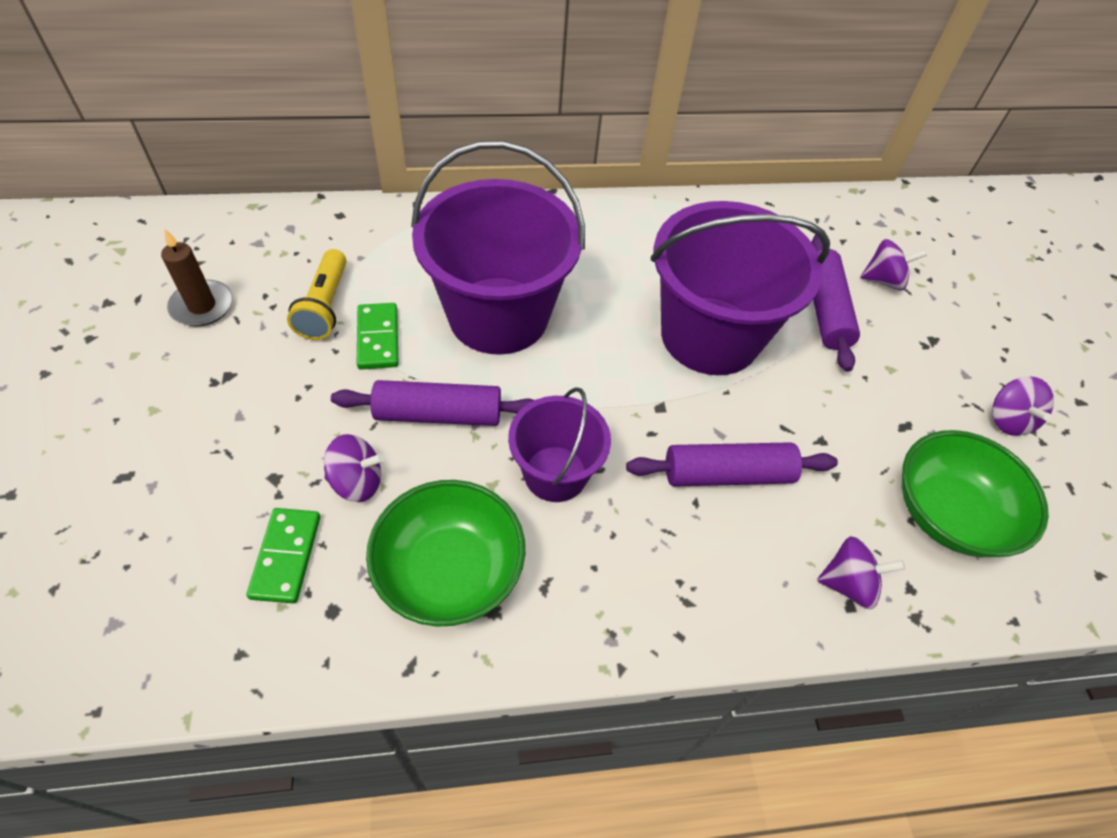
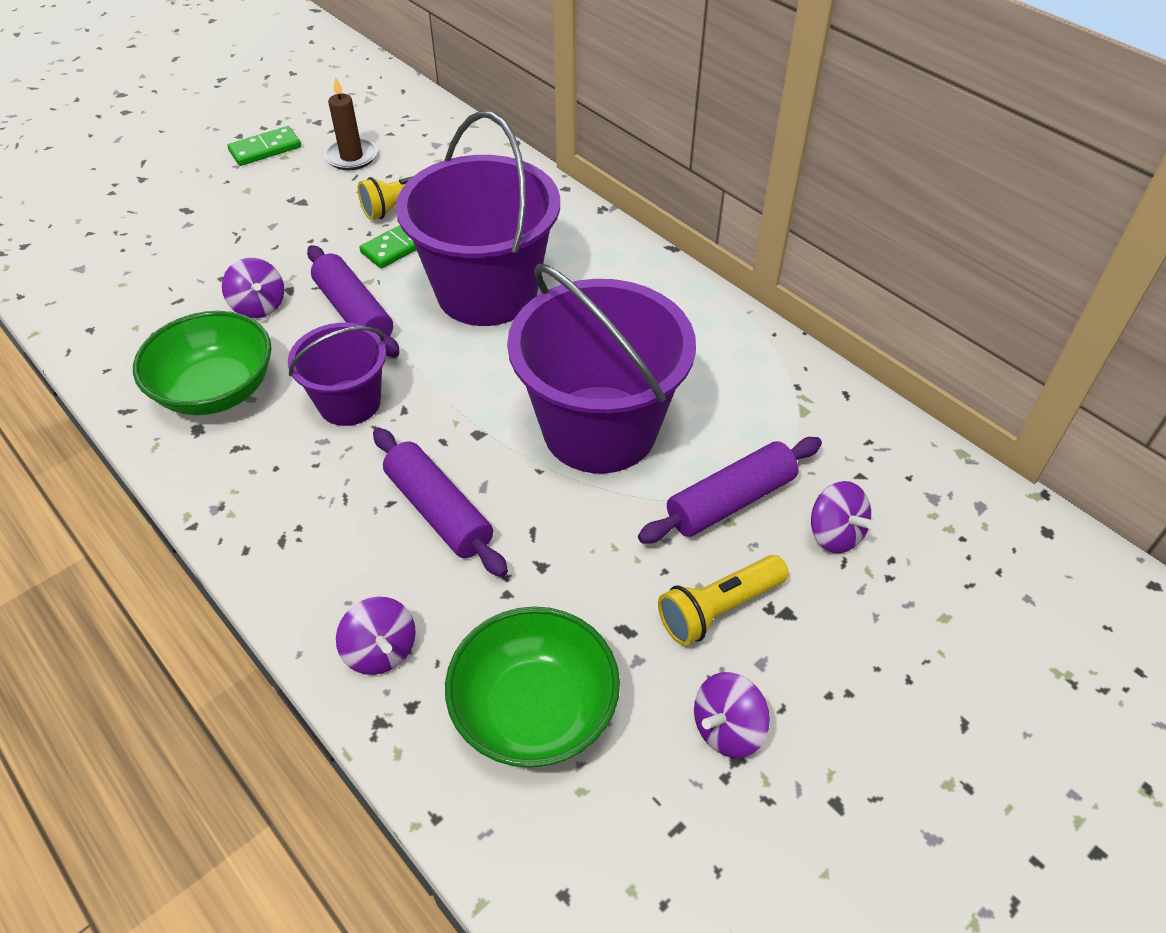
camera: 60 degrees right, 5 degrees down
(286, 556) = (174, 308): green domino -> green domino (265, 149)
(913, 369) = (718, 609): none -> yellow flashlight

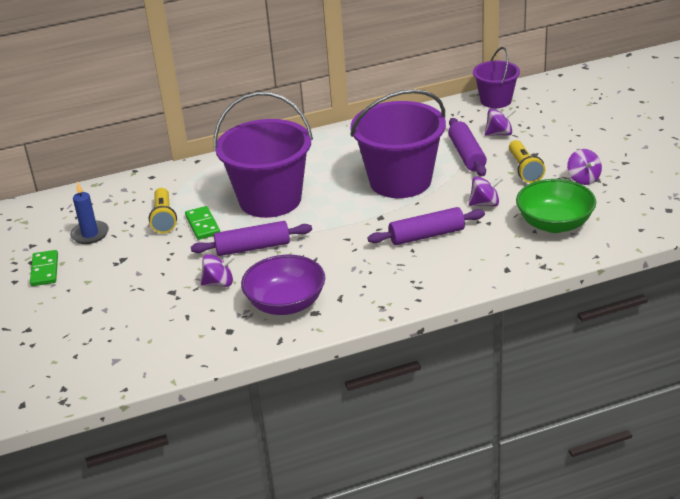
camera: 65 degrees left, 15 degrees down
(216, 390) = (286, 303): green bowl -> purple bowl
(349, 403) = (329, 256): purple bucket -> purple bucket (496, 100)
(351, 157) = (90, 234): brown candle -> blue candle
(381, 651) = (504, 262): purple spinning top -> purple spinning top (485, 204)

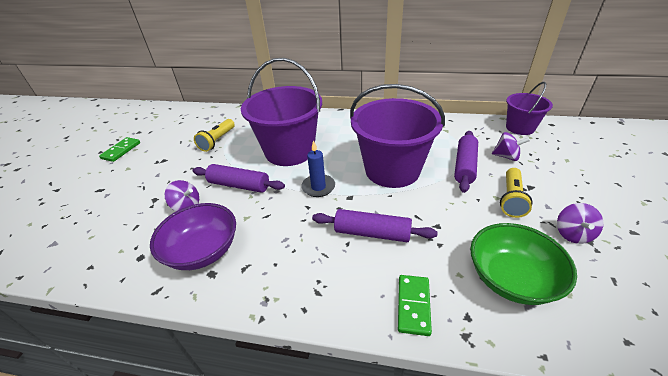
camera: 30 degrees right, 5 degrees up
(90, 234) = (171, 136): blue candle -> blue candle (318, 187)
(203, 225) = (231, 154): green domino -> green domino (413, 305)
(485, 204) = (450, 221): purple spinning top -> none

